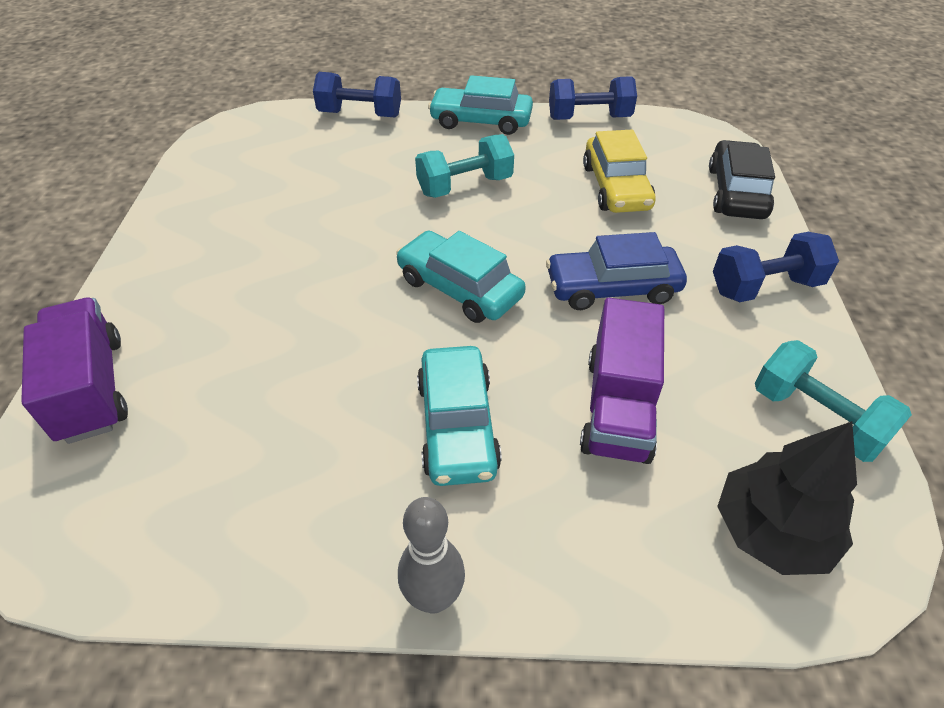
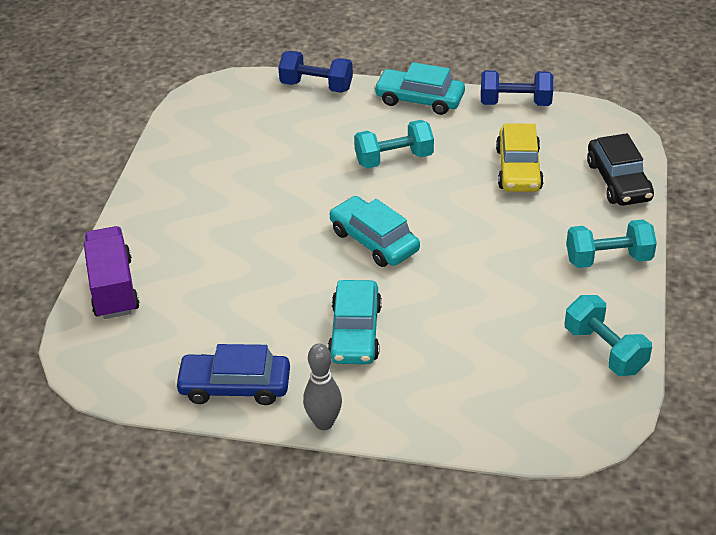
camera: 10 degrees right, 5 degrees down
(612, 288) = (489, 250): blue car -> blue car (235, 386)
(618, 407) = (468, 331): purple truck -> none
(736, 192) = (618, 181): black car -> black car turned 150 degrees clockwise
(765, 287) = (608, 259): blue dumbbell -> turquoise dumbbell
(772, 531) = (544, 411): black tree -> none

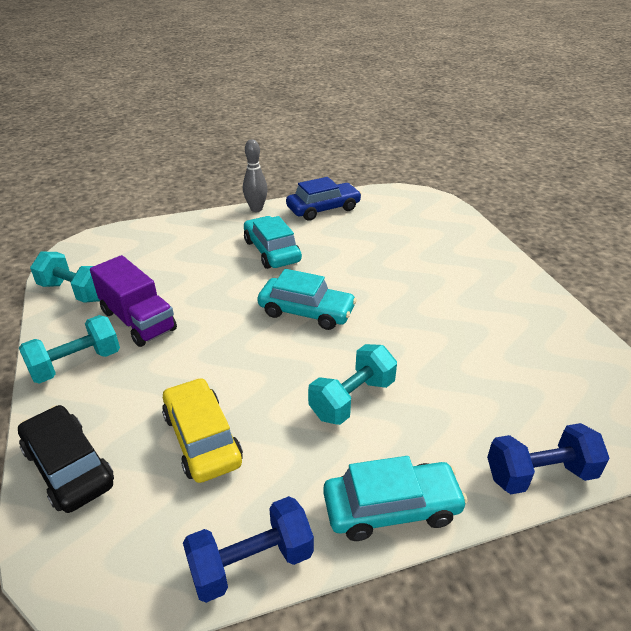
camera: 150 degrees right, 5 degrees down
(113, 288) = (458, 228): purple truck -> purple truck (138, 320)

